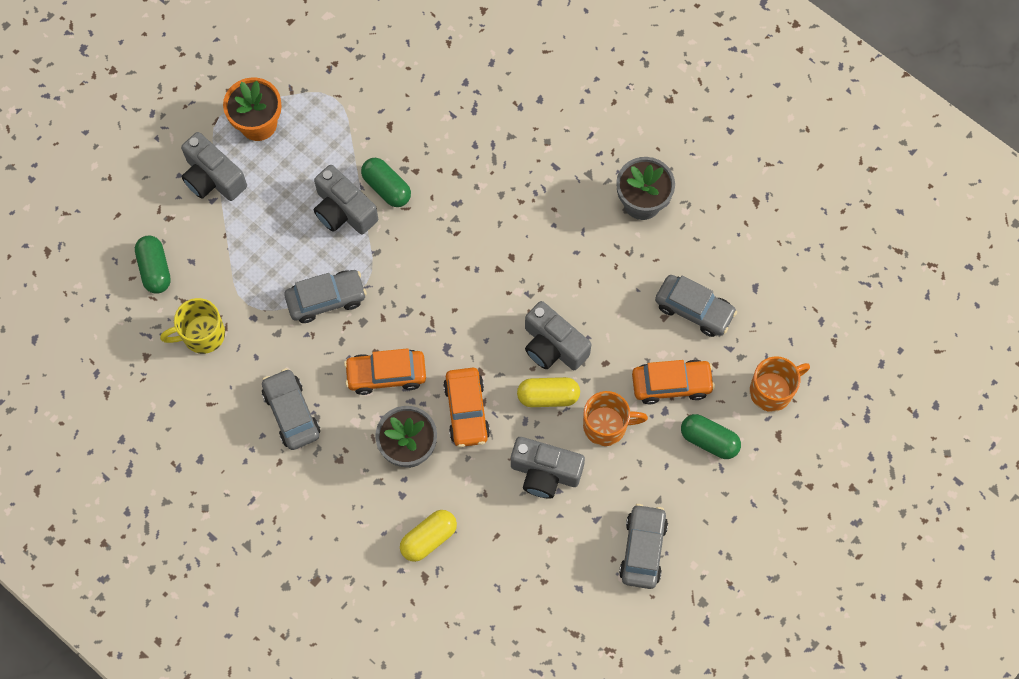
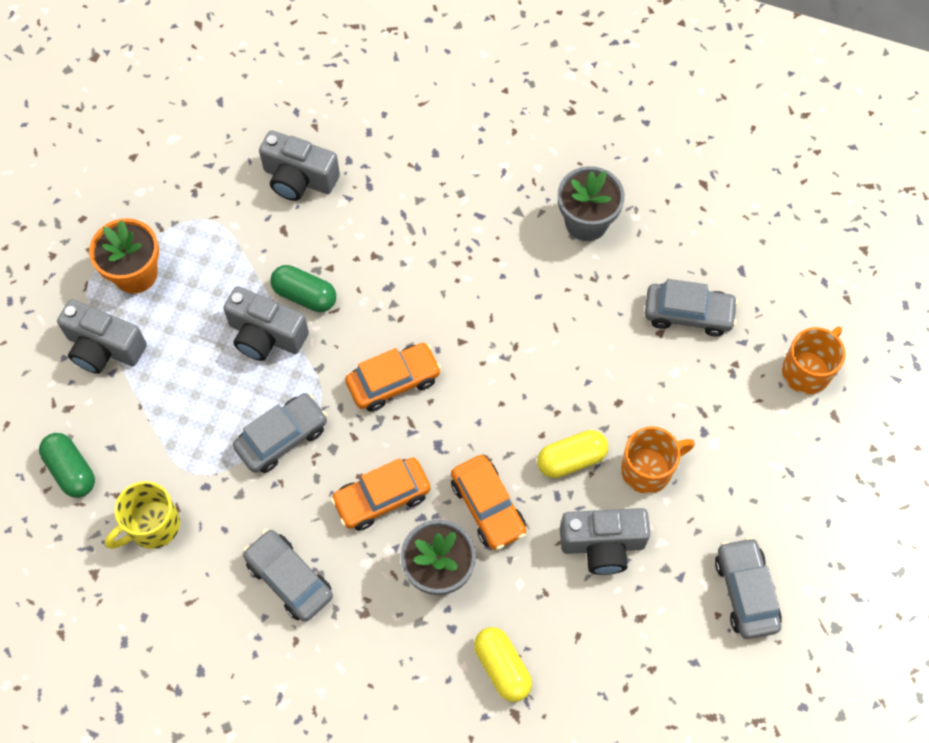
camera: 20 degrees left, 5 degrees down
(429, 538) = (502, 667): yellow capsule -> yellow capsule turned 60 degrees counterclockwise
(553, 346) = (554, 403): grey camera -> grey camera (299, 178)
(671, 384) = (698, 401): orange car -> orange car (393, 382)
(709, 440) = (764, 447): green capsule -> none

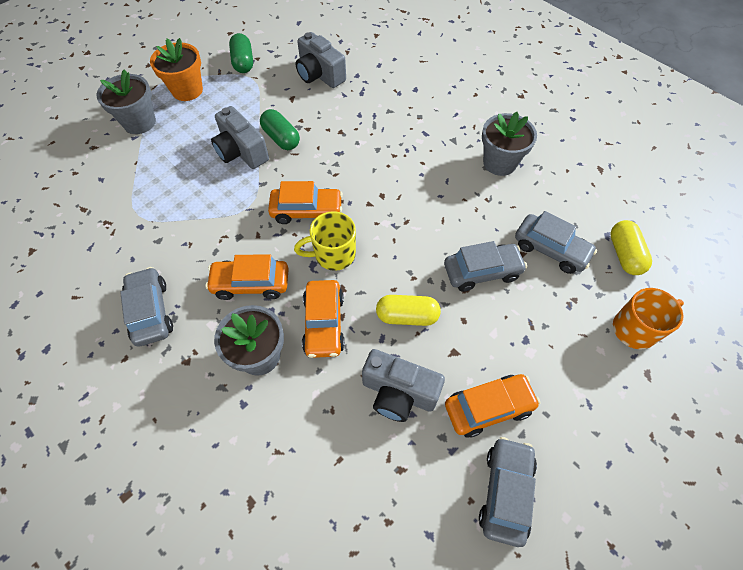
camera: 25 degrees right, 5 degrees down
(71, 470) = (67, 183): green capsule -> green capsule (243, 62)
(104, 348) = (139, 122): grey camera -> grey flower pot
(152, 526) = (89, 236): yellow mug -> yellow mug (333, 254)
(282, 438) = (210, 216): grey car -> grey car (482, 272)
(502, 667) = (263, 456): yellow capsule -> yellow capsule (624, 254)
(648, 469) = (465, 349): orange mug -> none
(696, 520) = (488, 408): none -> orange car

